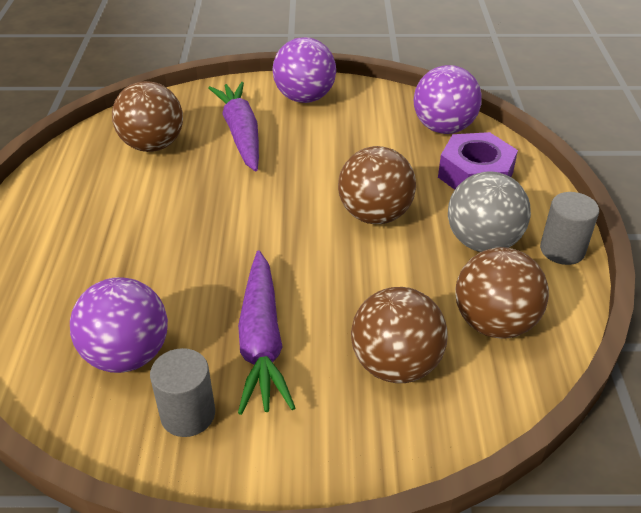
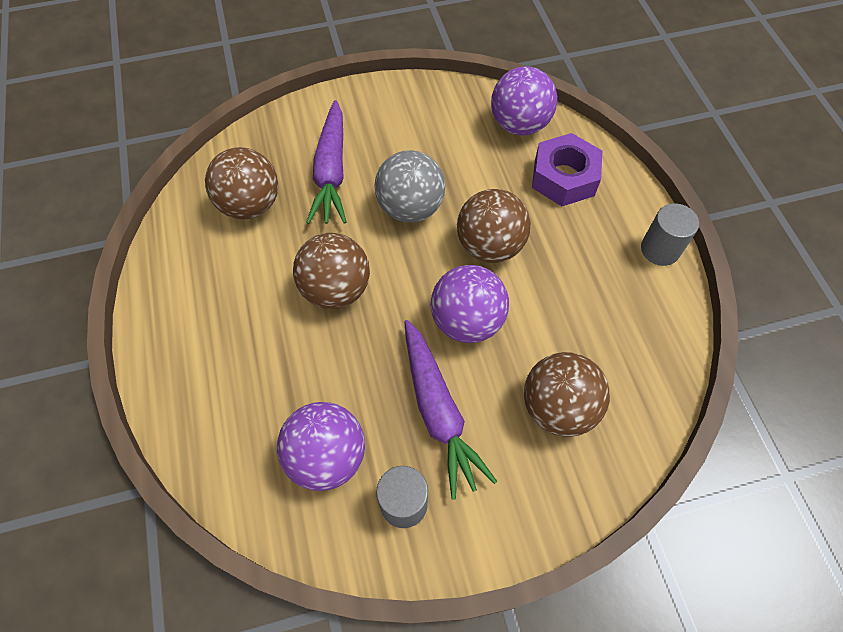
camera: 15 degrees left, 20 degrees up
(241, 134) = (331, 171): purple carrot -> purple carrot turned 150 degrees counterclockwise
(304, 98) = (376, 111): purple ball -> purple ball (467, 321)
(482, 242) = (592, 256): grey ball -> grey ball (410, 208)
(494, 323) = (625, 343): brown ball -> brown ball (336, 289)

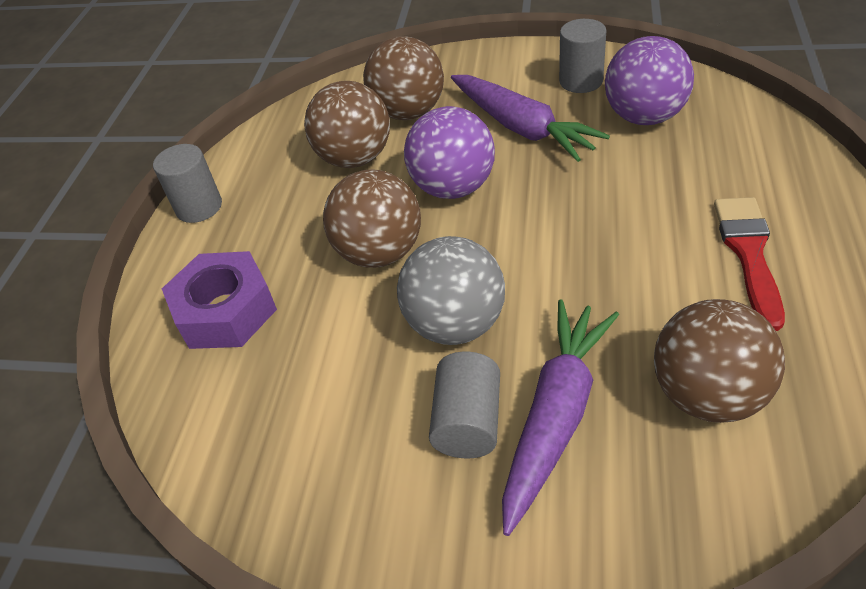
camera: 150 degrees left, 15 degrees down
(228, 313) = (749, 253): none -> red brush
(336, 289) = (596, 249): brown ball -> brown ball (355, 158)
(378, 156) = (467, 422): none -> grey cylinder
(438, 411) = (522, 127): purple carrot -> purple carrot turned 135 degrees clockwise
(519, 125) = (217, 410): purple ball -> none

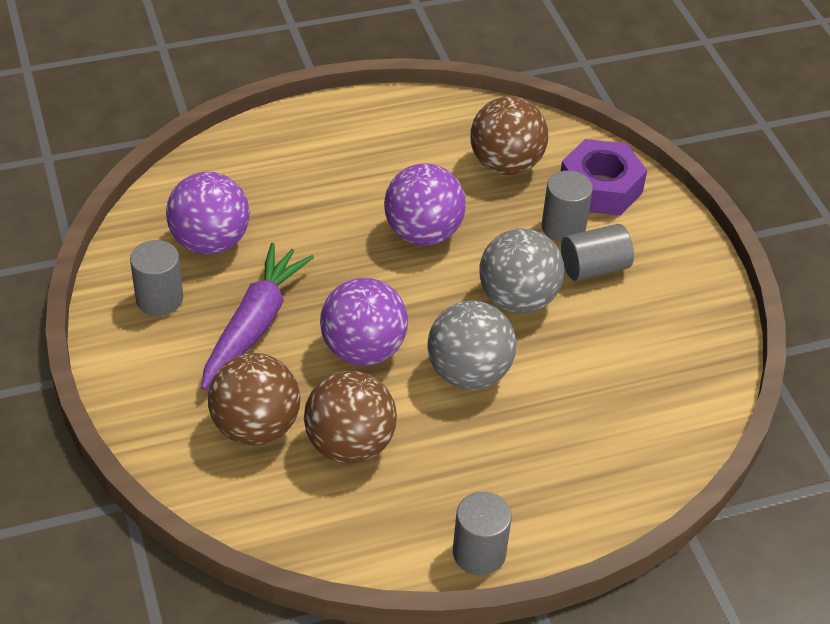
camera: 125 degrees left, 0 degrees up
(225, 311) = (588, 455): purple nut -> purple nut (600, 188)
(380, 253) = (469, 373): brown ball -> grey ball
(555, 416) = (563, 227): purple carrot -> grey cylinder
(599, 271) = (423, 233): none -> purple ball
(749, 253) = (367, 160): red brush -> none

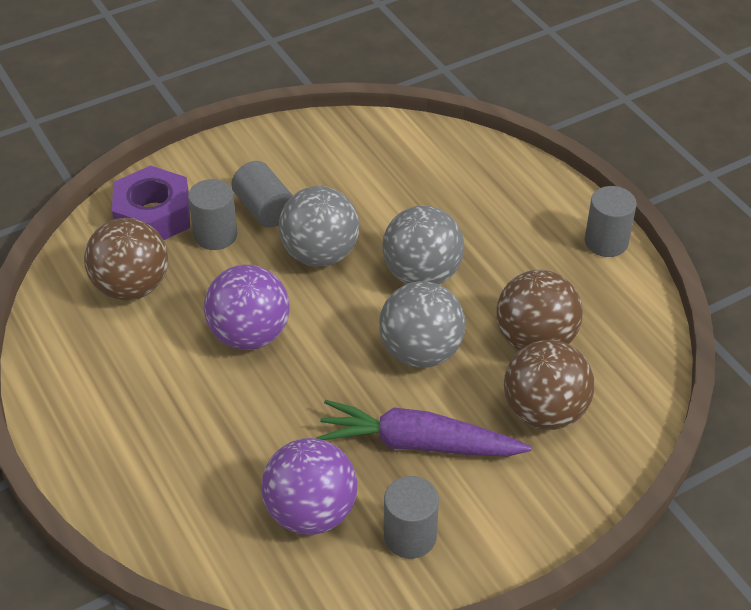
camera: 100 degrees left, 0 degrees up
(363, 350) = (421, 352): purple ball -> grey ball

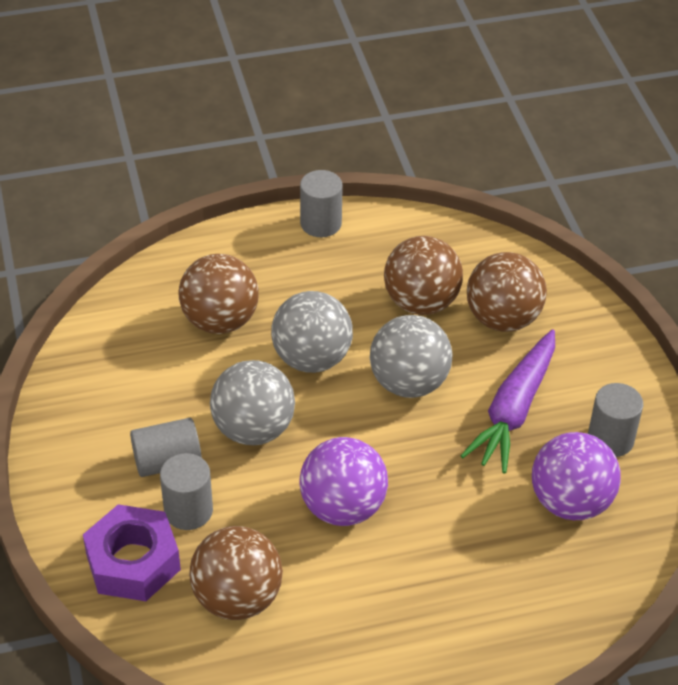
camera: 75 degrees left, 0 degrees up
(441, 202) = (220, 320): none -> brown ball

